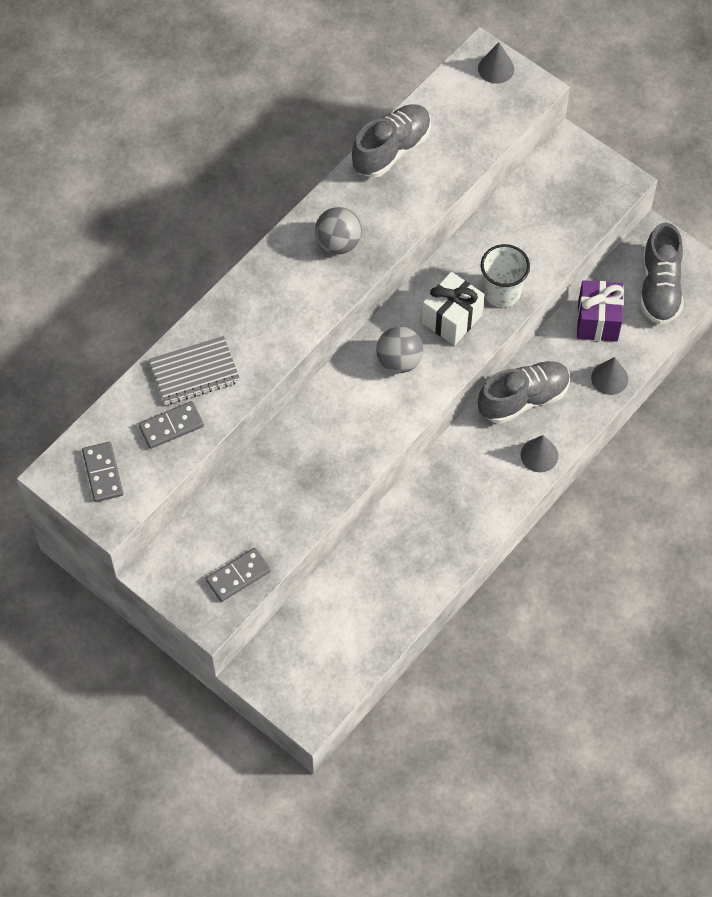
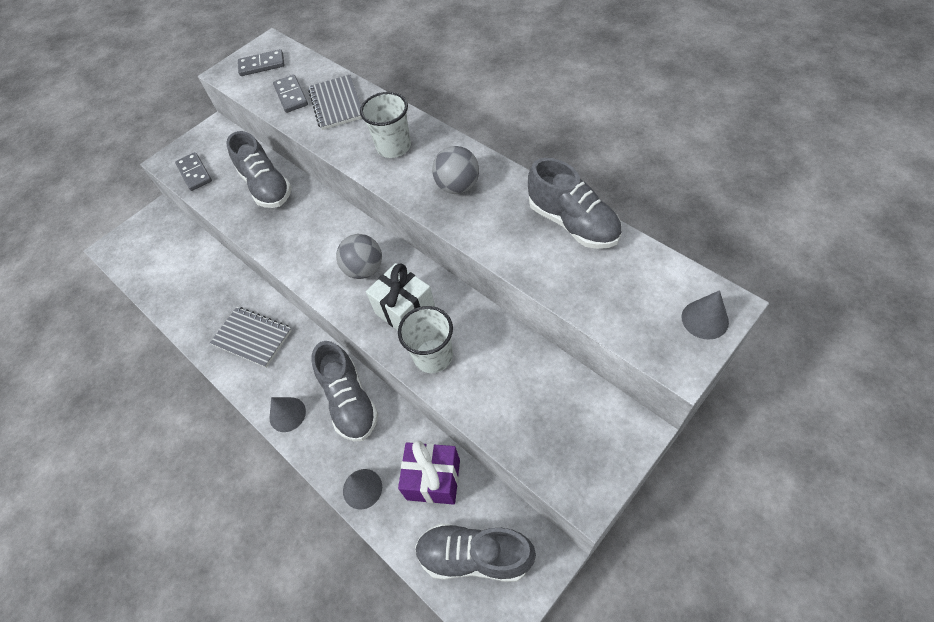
camera: 100 degrees right, 5 degrees down
(270, 482) = (267, 187): none -> grey shoe
(274, 305) = (394, 147): none -> white cup
(450, 507) = (252, 338): none -> grey notebook

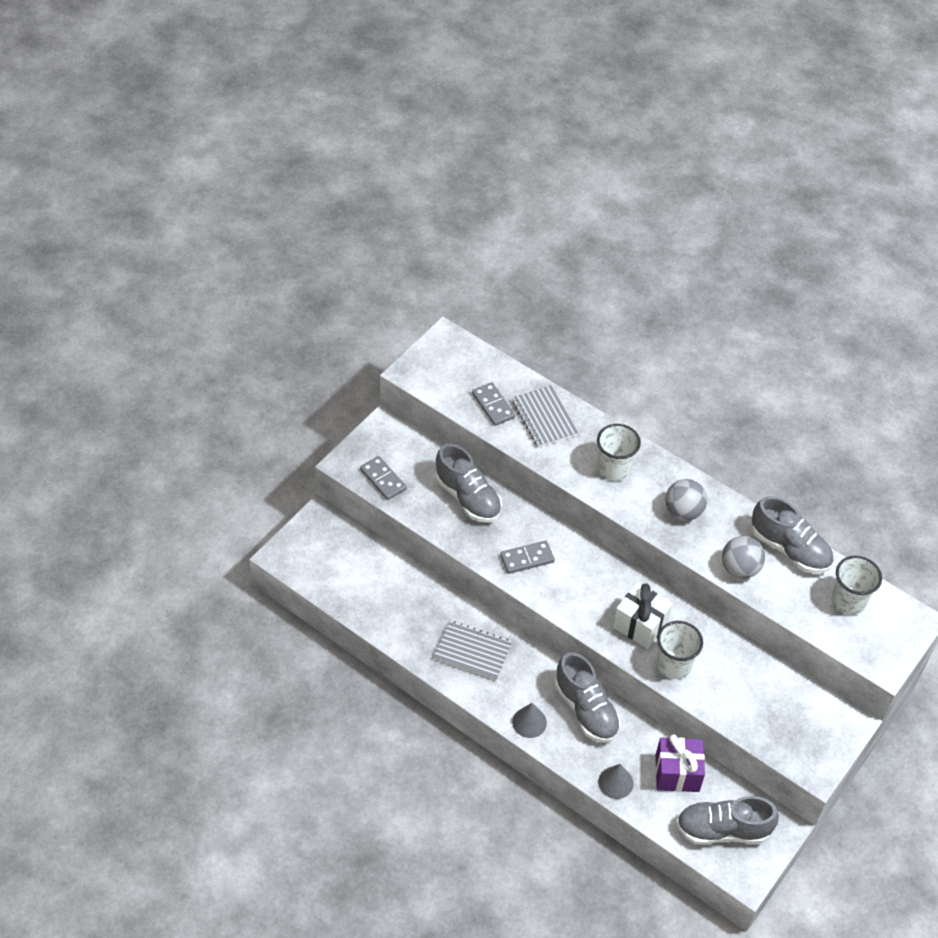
camera: 15 degrees left, 5 degrees down
(262, 65) = (449, 366): grey domino -> grey domino (527, 559)
(364, 269) = (592, 585): grey ball -> grey ball (739, 568)
(638, 281) = (848, 601): none -> white cup
(705, 319) = (900, 631): grey cone -> none

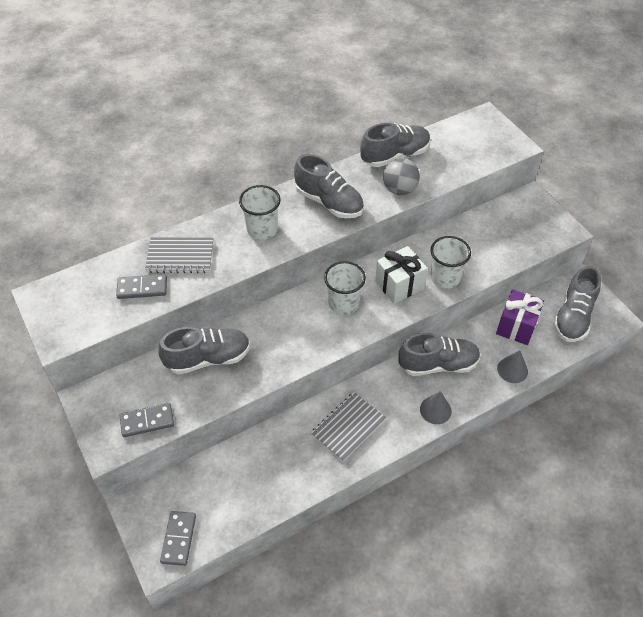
camera: 65 degrees left, 0 degrees up
(527, 559) = (297, 338): grey domino -> grey domino (179, 539)
(683, 511) = (329, 202): grey ball -> grey shoe
(848, 601) = (455, 143): white cup -> white cup (343, 303)

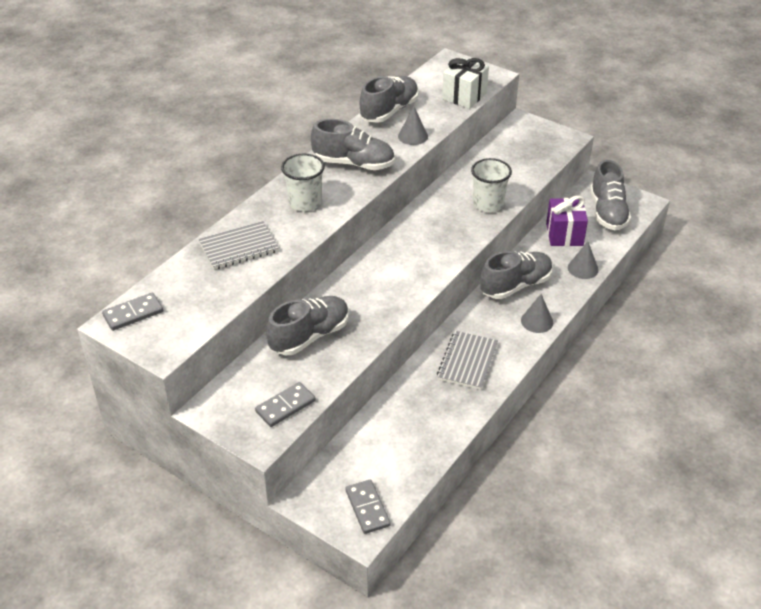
camera: 25 degrees left, 10 degrees down
(142, 288) = (219, 284): grey domino -> grey domino (133, 314)
(343, 303) = (409, 252): white cup -> none
(399, 190) = (413, 136): grey ball -> grey cone
(399, 285) = (451, 222): white gift -> white gift (464, 96)

